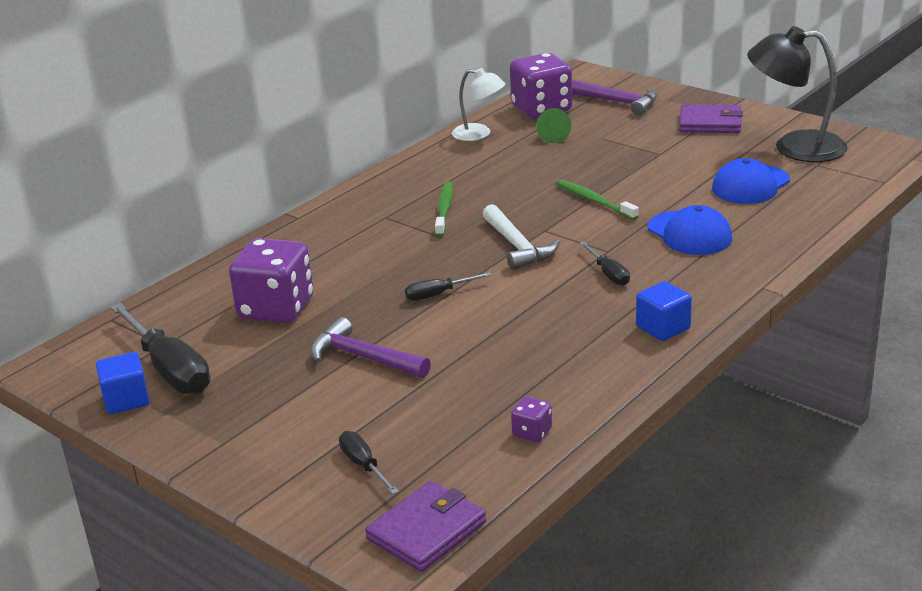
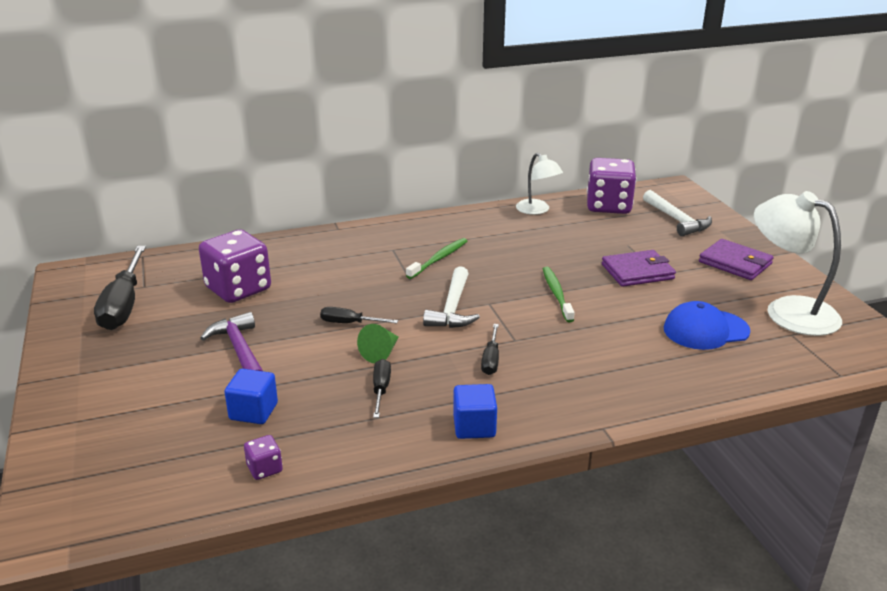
camera: 30 degrees right, 0 degrees up
(126, 400) = (74, 315): blue cube -> blue cube (253, 411)
(363, 465) = (129, 435): black screwdriver -> black screwdriver (381, 389)
(426, 530) = (93, 512): purple wallet -> purple wallet (637, 272)
(552, 136) = (590, 230): green cone -> green cone (381, 353)
(618, 102) = (677, 220): purple hammer -> white hammer
(689, 233) = (599, 352): blue cap -> none
(794, 147) = (788, 311): black lamp -> white lamp

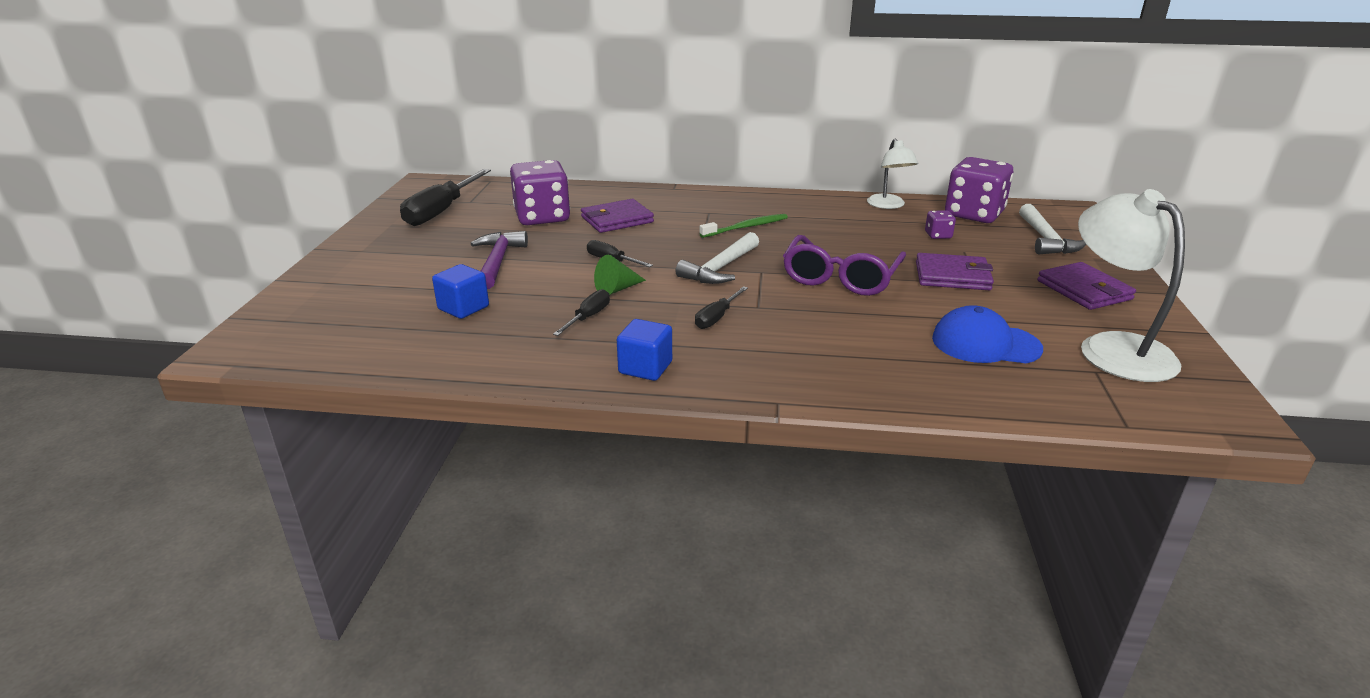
camera: 25 degrees right, 0 degrees up
(264, 469) = (429, 352): purple dice -> purple dice (938, 235)
(315, 276) = (617, 220): none -> purple wallet
(556, 294) = (840, 278): green toothbrush -> purple glasses

